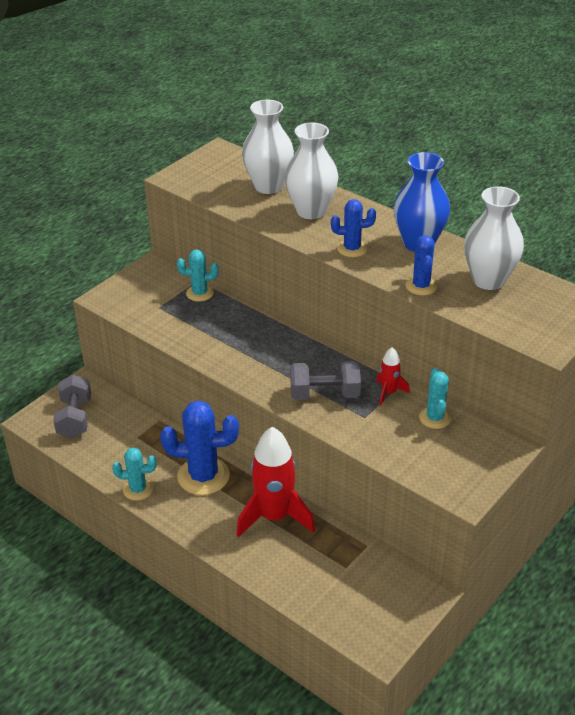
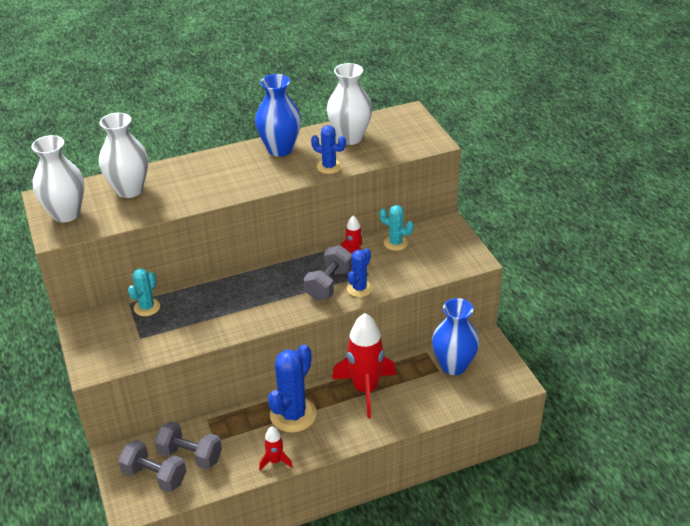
camera: 60 degrees left, 0 degrees up
(110, 429) = (190, 455): none -> grey dumbbell
(138, 489) = (275, 461): turquoise cactus -> red rocket
(311, 211) = (187, 181): white vase -> white vase (66, 214)
(352, 249) = (256, 180): blue cactus -> blue cactus (359, 288)
(363, 577) = (453, 365): none -> blue vase

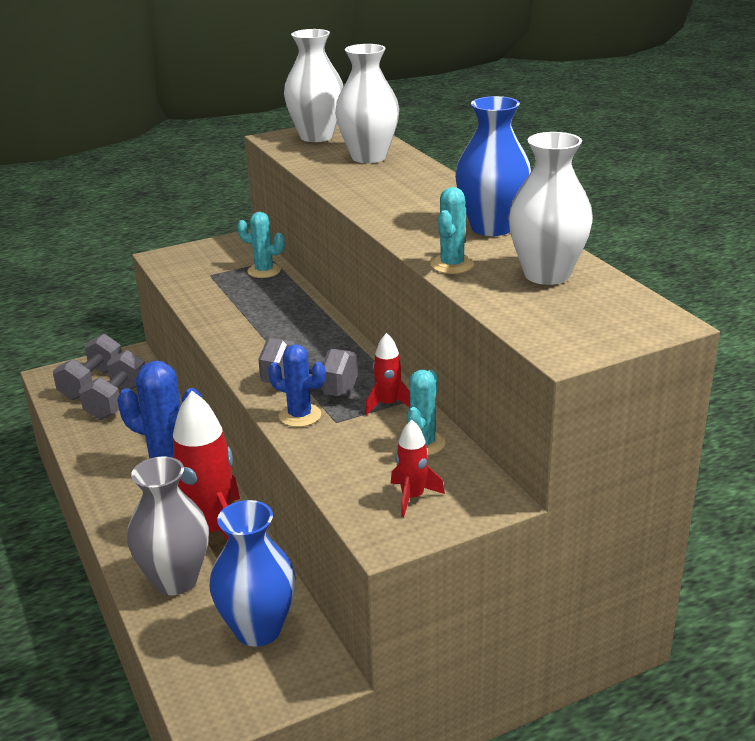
camera: 85 degrees right, 10 degrees down
(275, 461) = (92, 464): red rocket -> red rocket (412, 497)
(329, 167) = (452, 265): blue cactus -> turquoise cactus
(410, 403) = (175, 580): none -> grey vase

